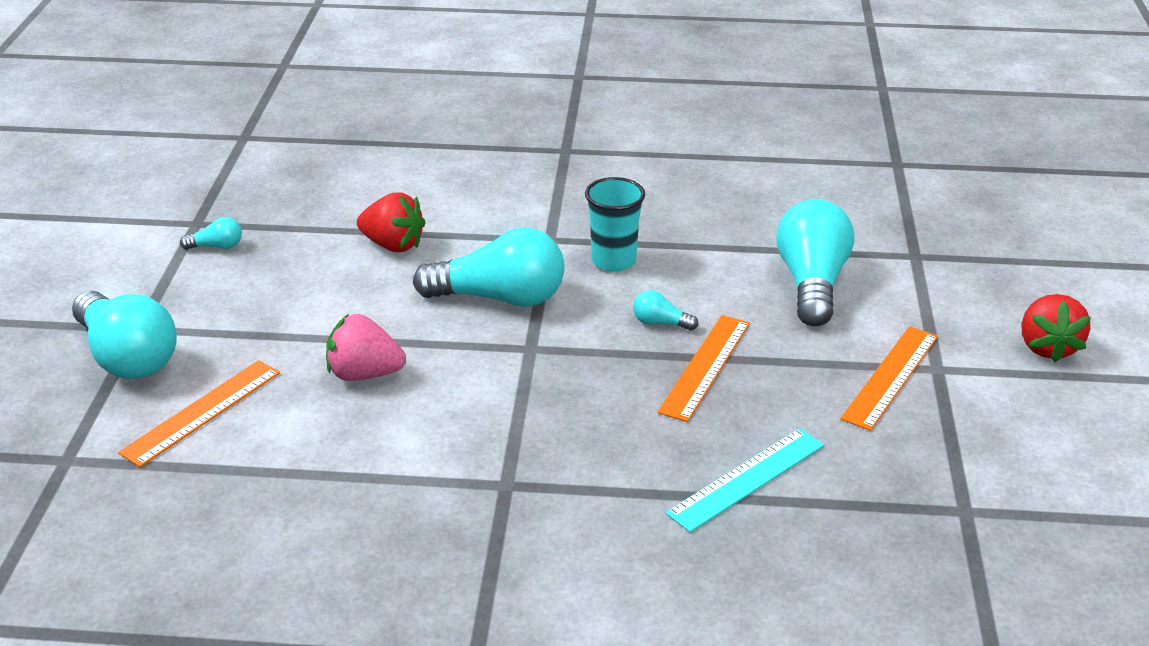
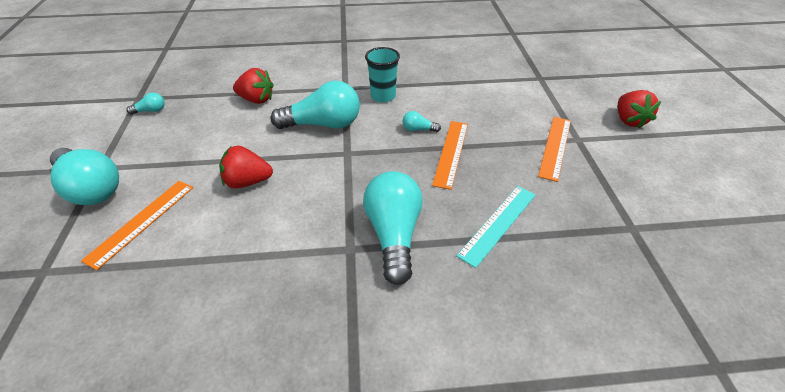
camera: 10 degrees left, 10 degrees up
(364, 374) = (248, 182): pink strawberry -> red strawberry
(812, 283) = (493, 98): turquoise light bulb -> turquoise light bulb (394, 234)

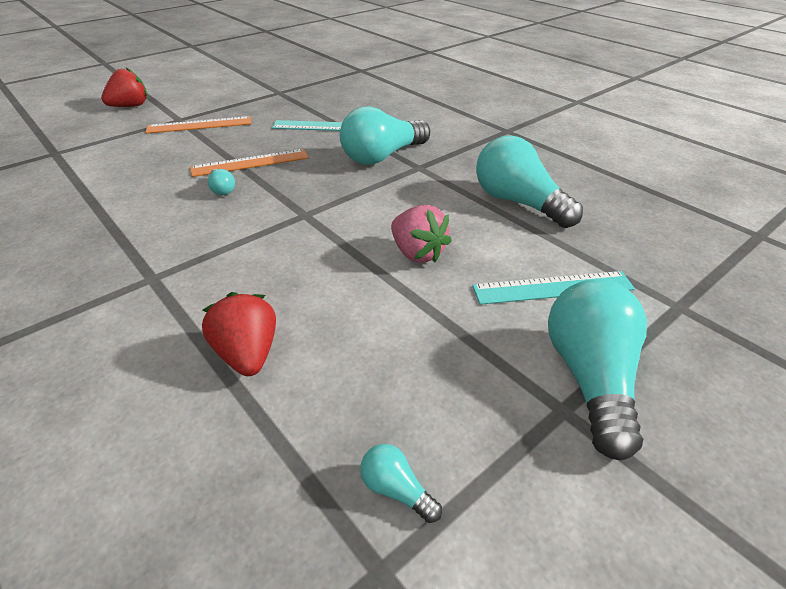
camera: 125 degrees left, 5 degrees down
(141, 222) = (553, 288): orange ruler -> turquoise ruler
(248, 182) = (417, 253): red strawberry -> pink strawberry
(323, 124) = (264, 254): turquoise light bulb -> turquoise light bulb (518, 202)
(383, 96) = (159, 236): turquoise cup -> none

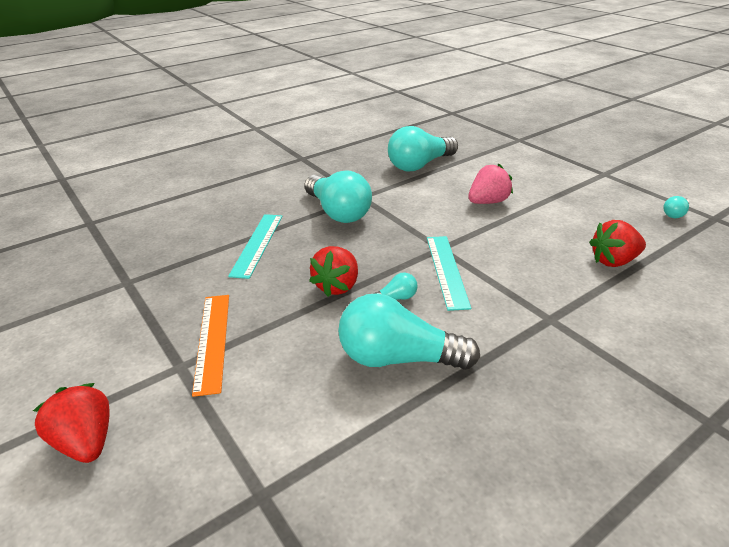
camera: 85 degrees left, 5 degrees down
(250, 163) = (337, 286): orange ruler -> red strawberry
(553, 288) = (513, 165): turquoise ruler -> turquoise ruler (447, 270)
(590, 378) = (580, 165): turquoise light bulb -> turquoise light bulb (398, 358)

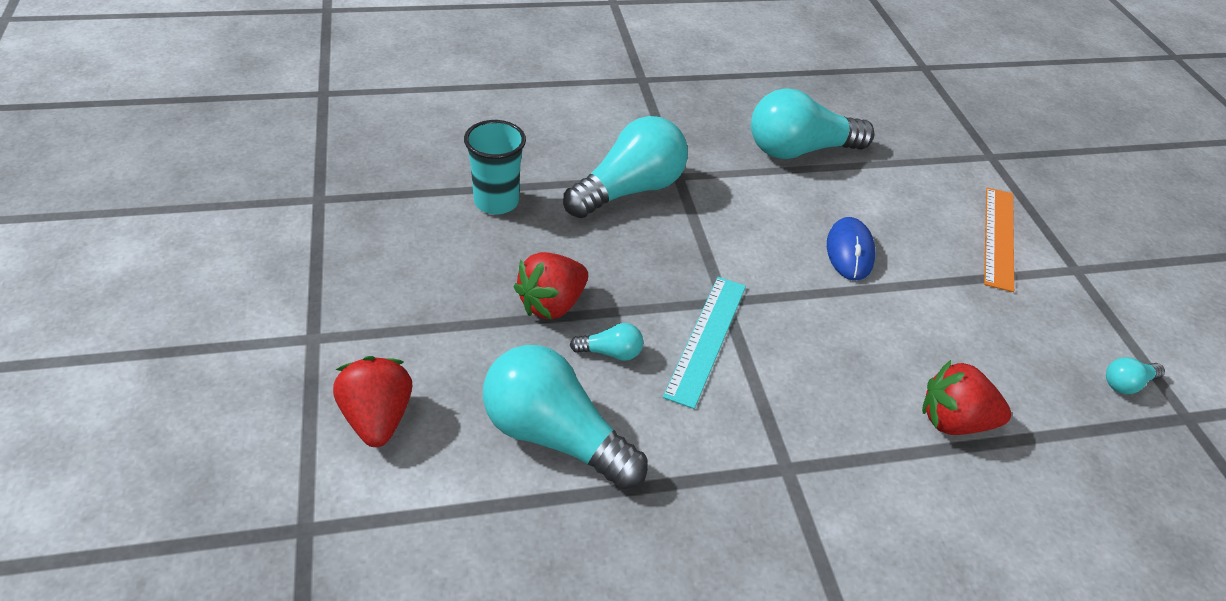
camera: 20 degrees right, 10 degrees up
(86, 442) = (177, 387): red strawberry -> red strawberry (377, 418)
(212, 341) = (365, 320): orange ruler -> orange ruler (999, 237)
(257, 244) = (496, 202): turquoise ruler -> turquoise cup
(338, 212) = (629, 190): turquoise light bulb -> turquoise light bulb turned 120 degrees counterclockwise
(488, 202) = (849, 252): pink strawberry -> blue mouse

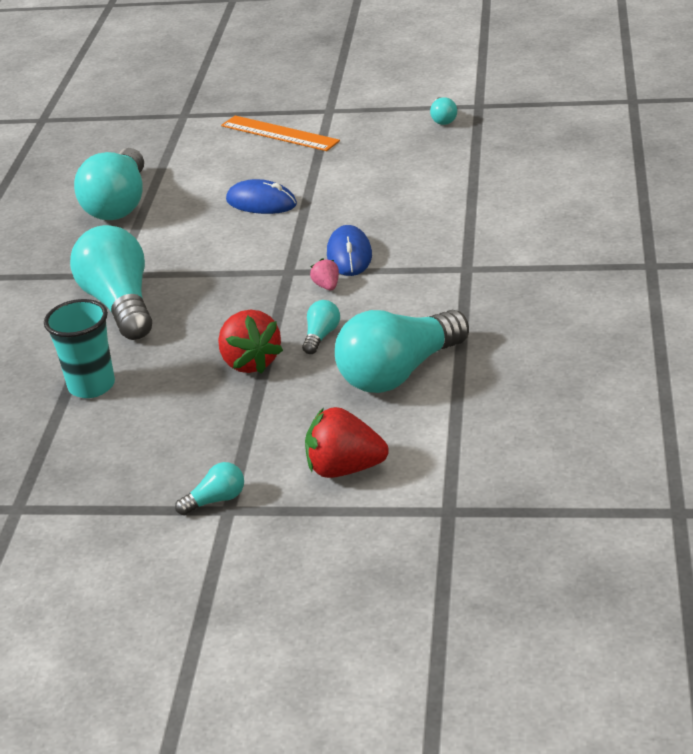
camera: 65 degrees left, 10 degrees down
(327, 326) = (216, 500): none -> turquoise light bulb
(706, 339) = (327, 286): turquoise ruler -> pink strawberry
(775, 347) = (349, 255): none -> blue mouse
(954, 421) = (450, 192): red strawberry -> none

